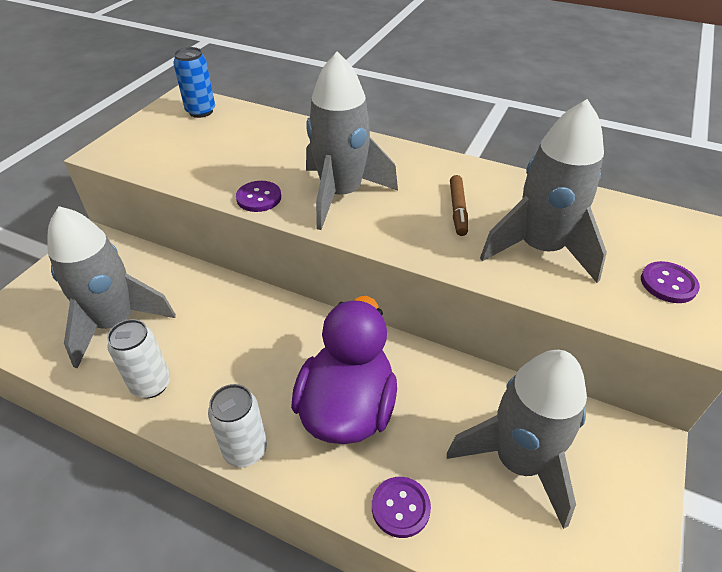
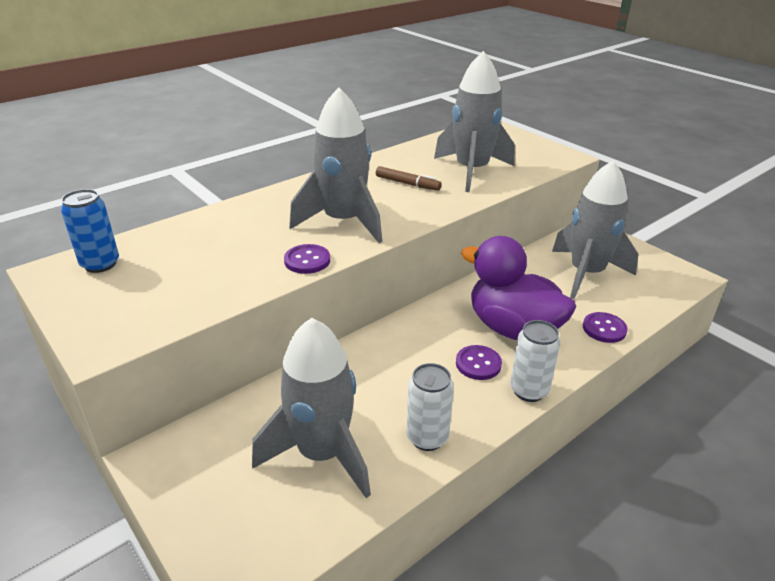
camera: 65 degrees left, 10 degrees down
(668, 284) = (527, 149): purple button -> purple button (478, 364)

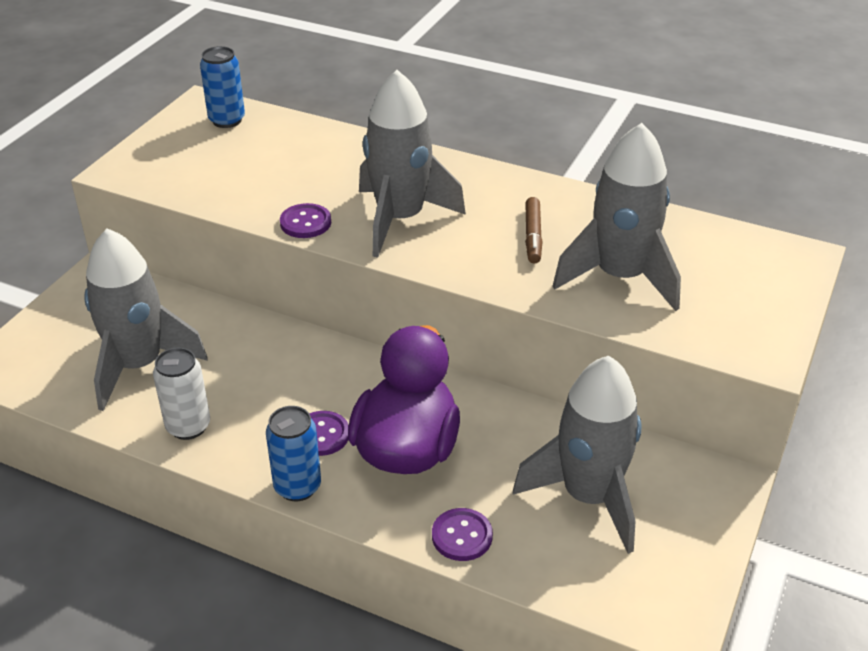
camera: 65 degrees right, 5 degrees up
(529, 390) = (297, 487): white can -> blue can

